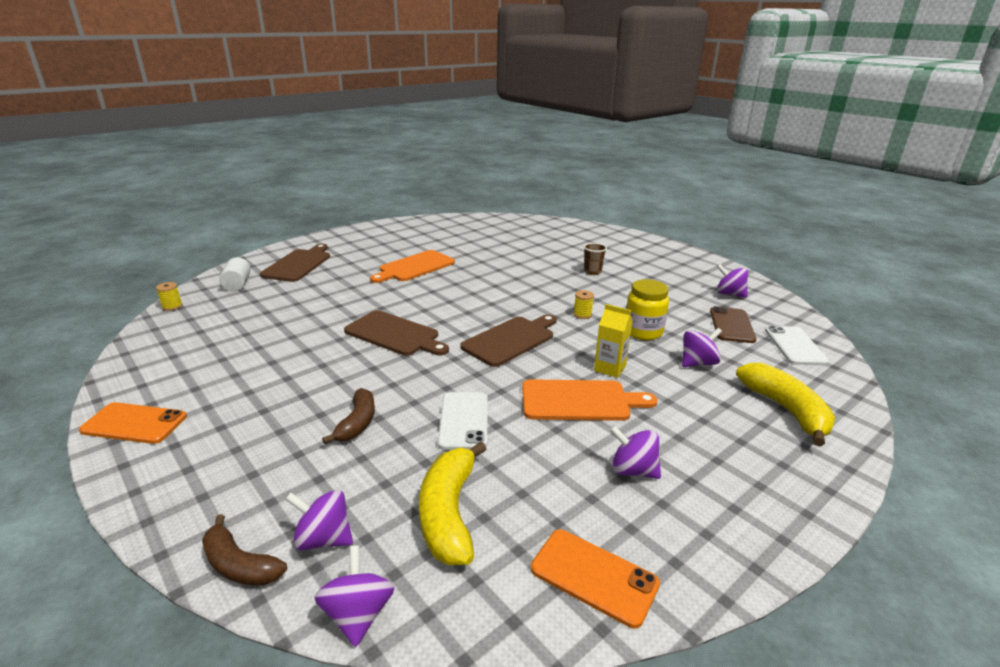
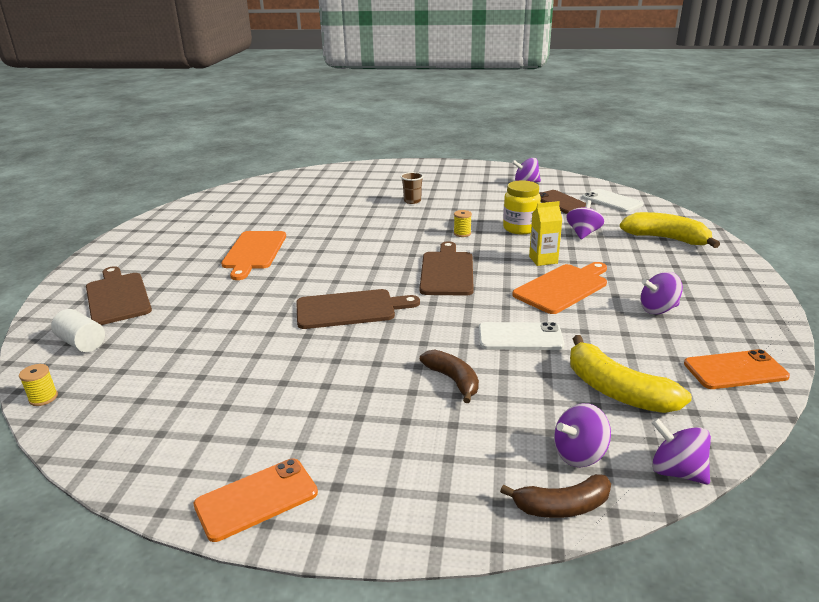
camera: 40 degrees left, 0 degrees up
(464, 420) = (520, 337): white phone -> white phone turned 45 degrees counterclockwise

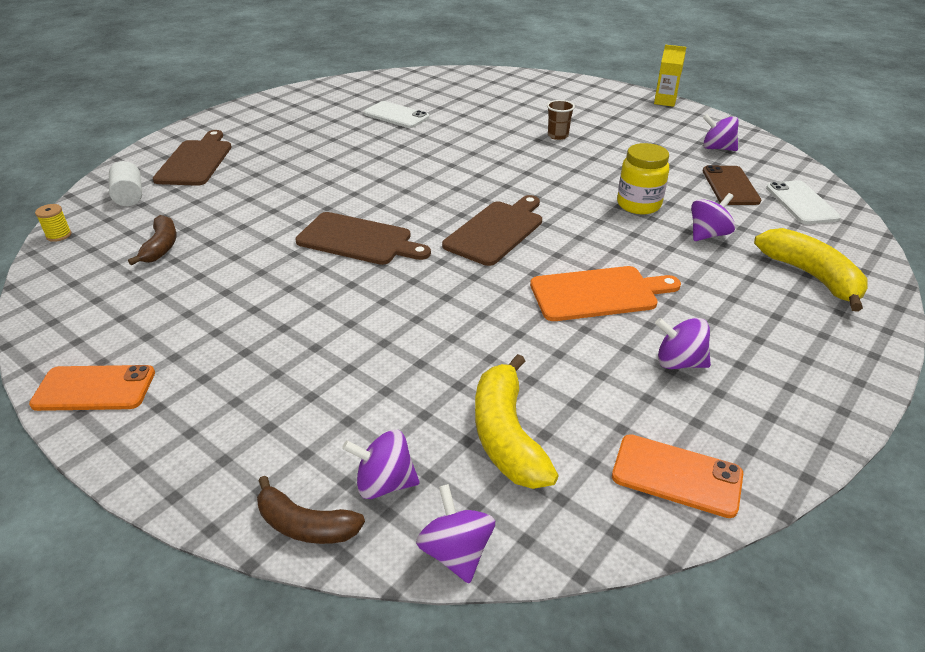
camera: 30 degrees right, 10 degrees up
(254, 252) = (344, 150): orange cutting board -> none
(453, 380) = (363, 351): brown banana -> brown banana (161, 247)
(462, 233) = (565, 191): yellow spool -> none
(520, 337) = (481, 333): white phone -> white phone (396, 115)
(543, 260) = (617, 252): yellow carton -> yellow carton (665, 101)

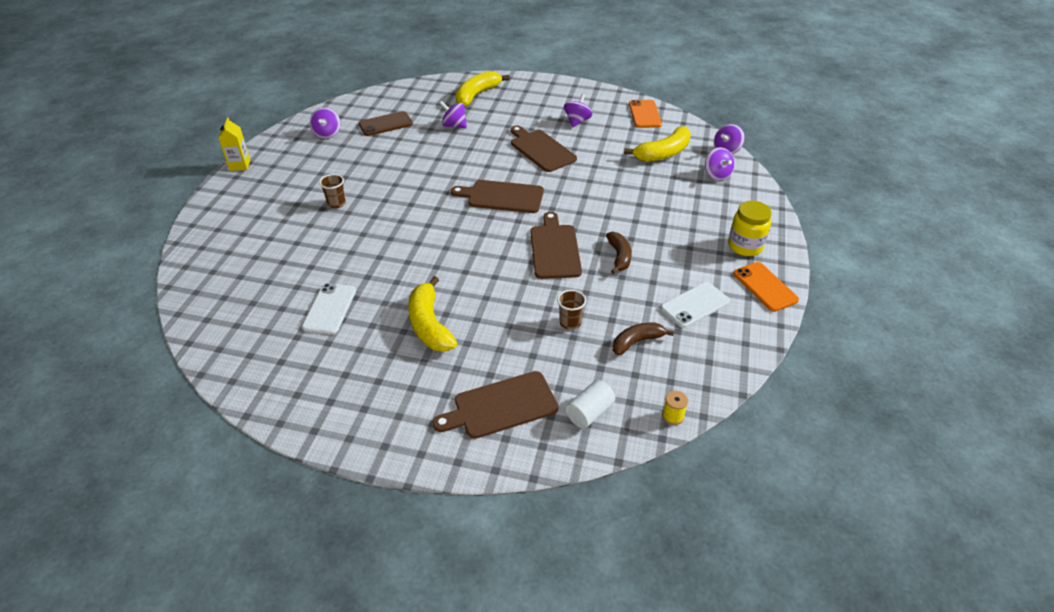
camera: 115 degrees left, 5 degrees up
(237, 216) = (570, 323): none -> brown cup
(306, 525) = (754, 186): brown banana -> brown banana (619, 256)
(325, 150) = (429, 325): none -> yellow banana
(598, 293) = (541, 149): orange cutting board -> brown cutting board
(638, 204) = (432, 152): yellow jar -> yellow jar (745, 246)
(679, 362) = (577, 121): purple spinning top -> purple spinning top turned 150 degrees counterclockwise
(801, 203) = (395, 101): white phone -> white phone (695, 305)

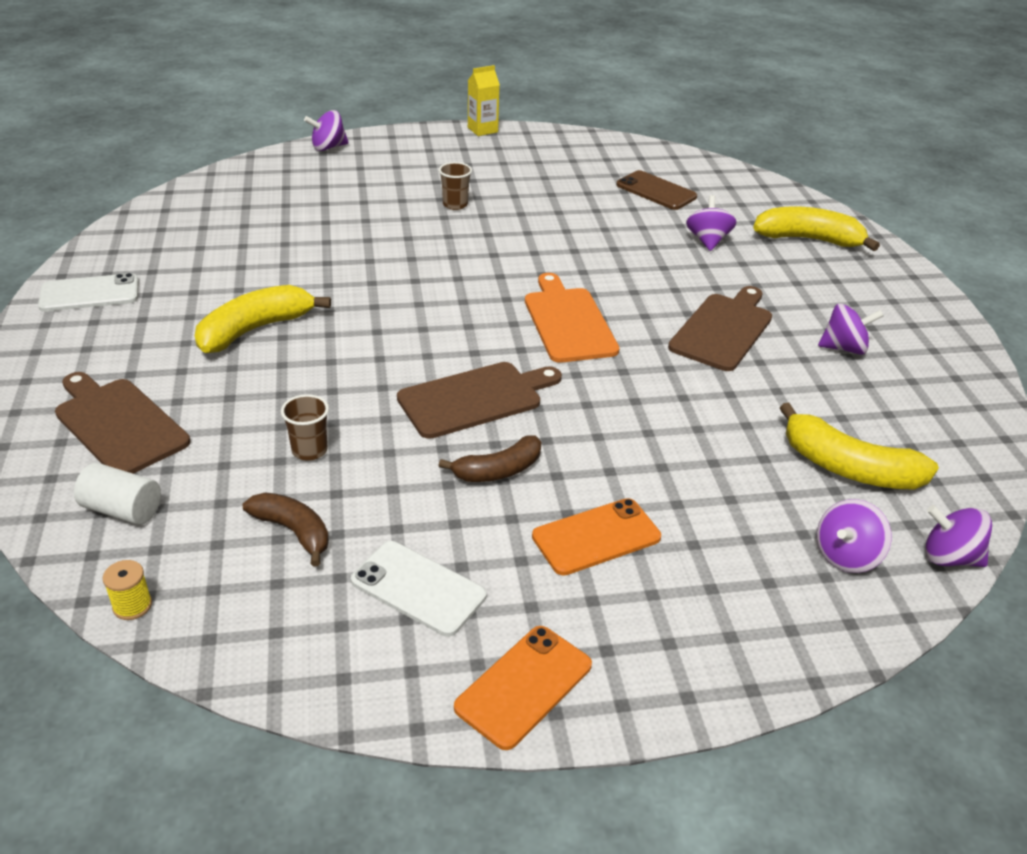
camera: 65 degrees right, 5 degrees down
(327, 134) = (594, 160): purple spinning top -> purple spinning top (328, 147)
(329, 309) = (256, 254): white phone -> white phone (90, 293)
(502, 197) = (568, 322): brown cutting board -> orange cutting board
(644, 114) = (955, 420): orange phone -> orange phone (596, 537)
(745, 246) = (636, 636): yellow jar -> none

